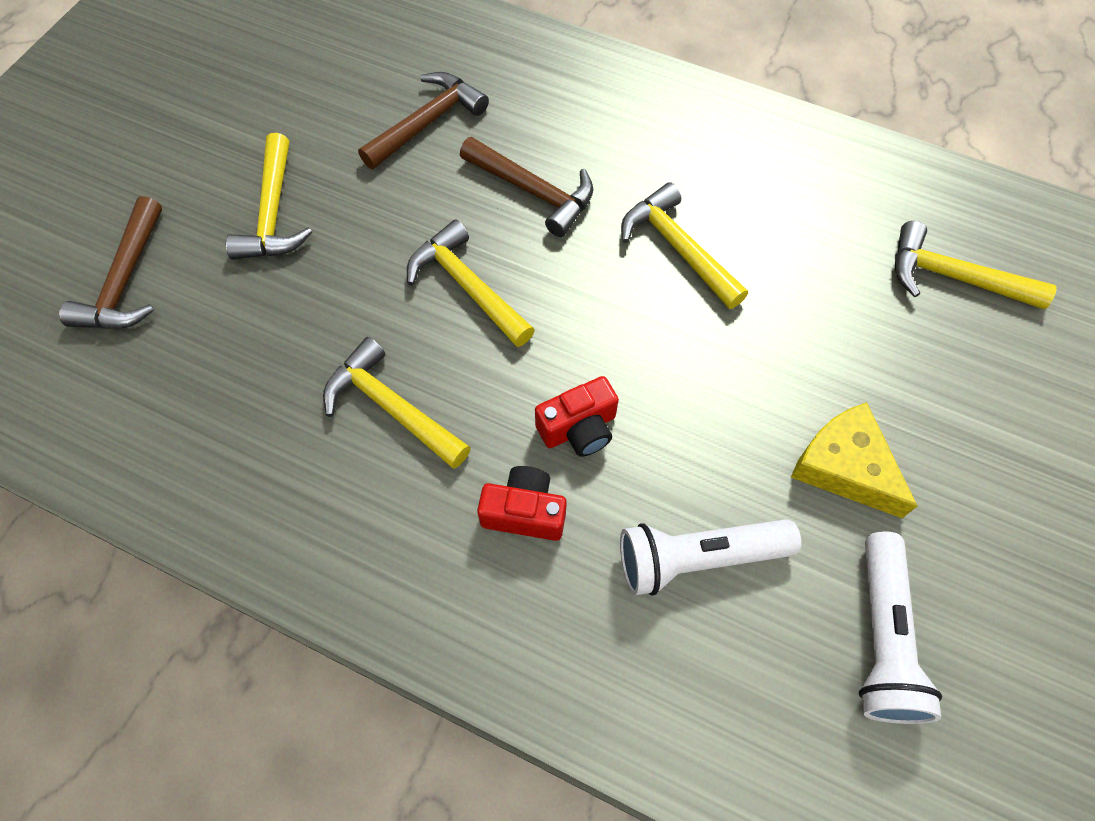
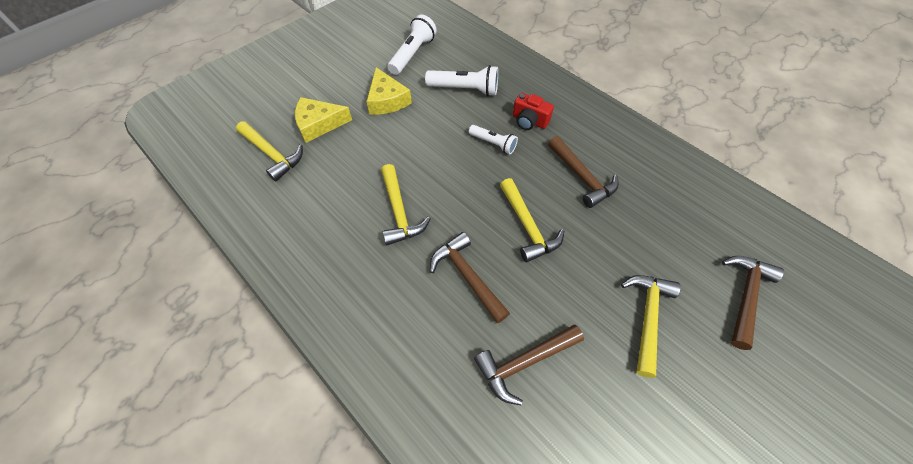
camera: 160 degrees left, 5 degrees down
(391, 407) = (582, 177): yellow hammer -> brown hammer
(579, 428) = (493, 143): red camera -> white flashlight
(929, 362) = (319, 124): none -> yellow cheese

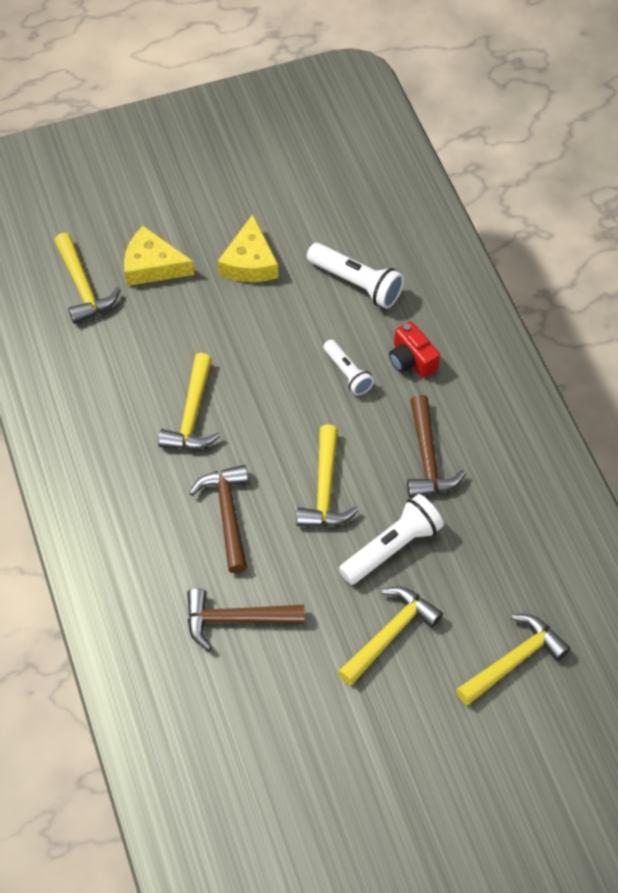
camera: 25 degrees right, 0 degrees up
(412, 54) = (318, 203): white flashlight -> white flashlight (392, 547)
(745, 296) = (514, 660): brown hammer -> yellow hammer

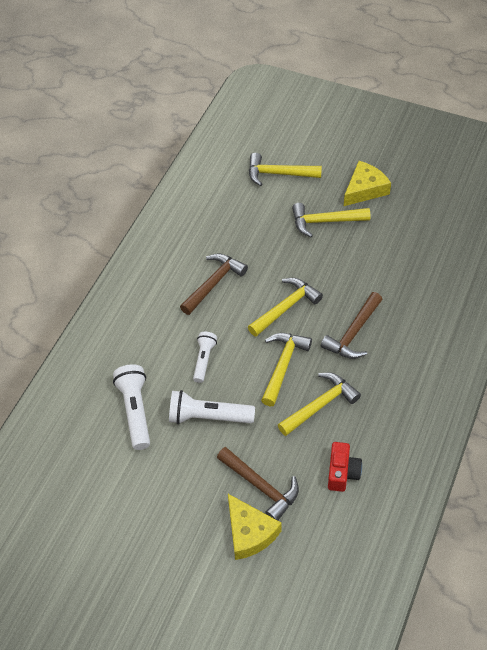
camera: 135 degrees left, 5 degrees down
(83, 287) = (312, 555): yellow hammer -> yellow hammer (283, 365)
(236, 619) = (398, 280): brown hammer -> brown hammer (261, 487)
(250, 262) = (183, 481): yellow cheese -> yellow cheese (365, 189)
(392, 547) = (282, 256): white flashlight -> white flashlight (208, 417)
(411, 360) = (160, 340): red camera -> red camera (342, 473)

